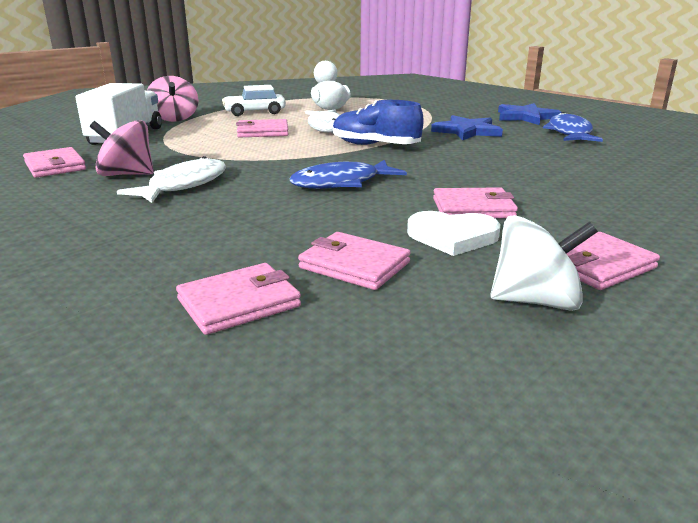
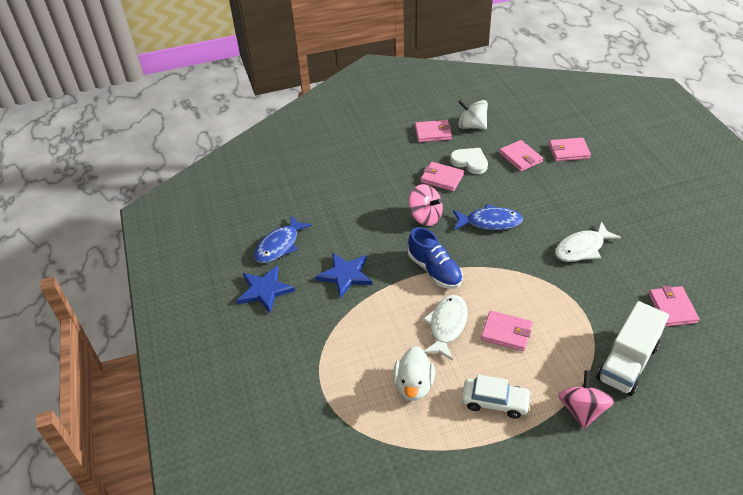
camera: 150 degrees left, 20 degrees up
(126, 174) = (618, 276): pink spinning top -> pink spinning top (425, 217)

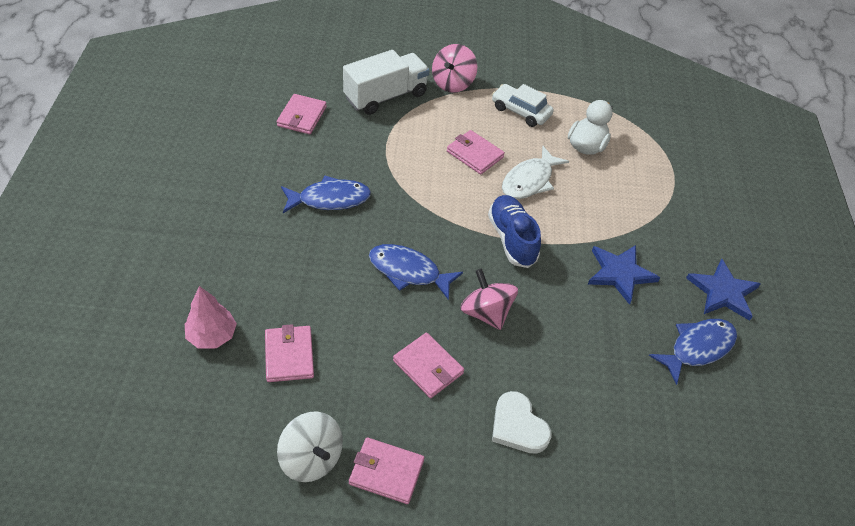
camera: 165 degrees left, 5 degrees up
(470, 162) = (368, 380): white heart -> white heart (518, 426)
(569, 151) = (212, 336): pink wallet -> pink tree
(582, 248) = (330, 199): white fish -> blue fish

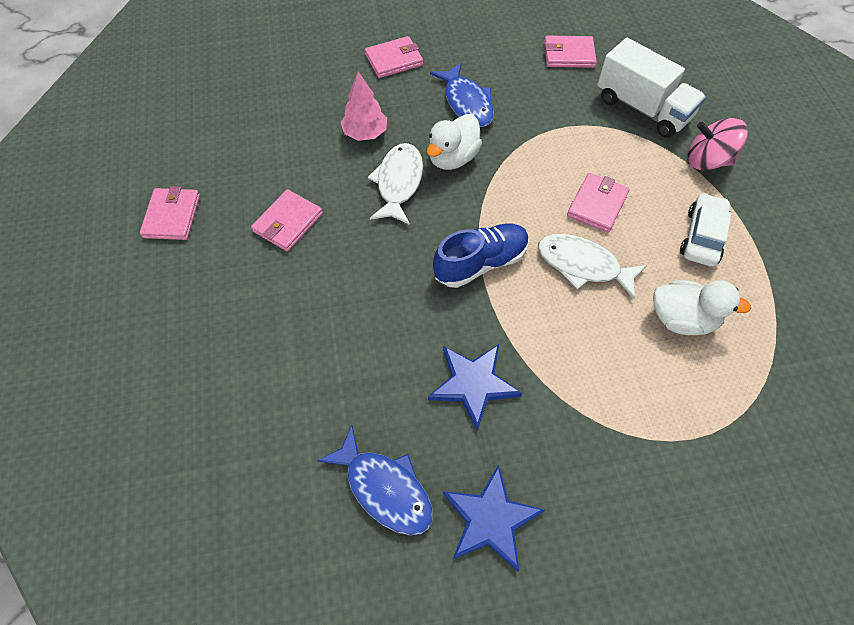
camera: 80 degrees right, 10 degrees up
(212, 336) = (282, 72): pink tree -> pink tree (365, 133)
(289, 355) = (275, 123): pink wallet -> pink wallet (394, 60)
(311, 458) = (178, 164): white spinning top -> none
(393, 227) = (453, 158): none -> white duck
(408, 272) = (398, 183): blue fish -> white fish
(486, 313) = (368, 257): pink spinning top -> none
(518, 426) = (236, 309): white heart -> none

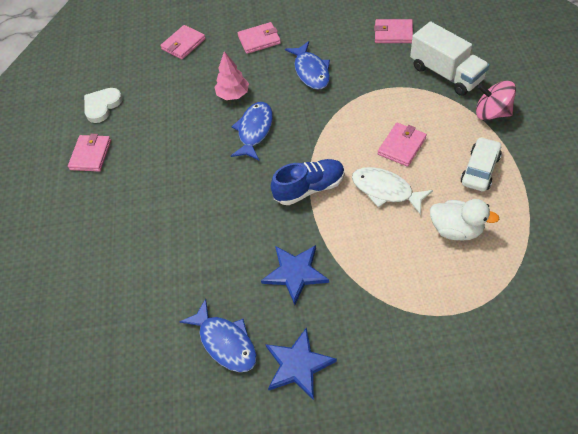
camera: 10 degrees right, 5 degrees down
(184, 147) = (102, 106): none -> white heart
(288, 222) = (172, 159): pink wallet -> pink wallet (183, 44)
(398, 183) = (254, 131): white fish -> blue fish
(453, 158) = (296, 112): white duck -> none

